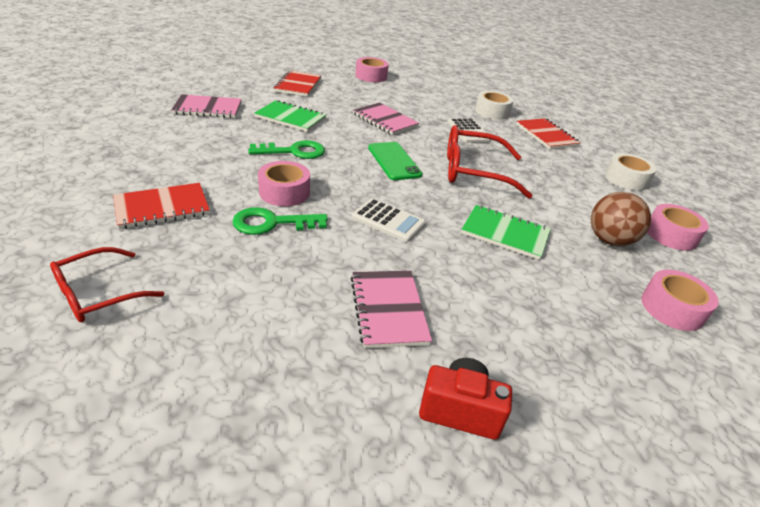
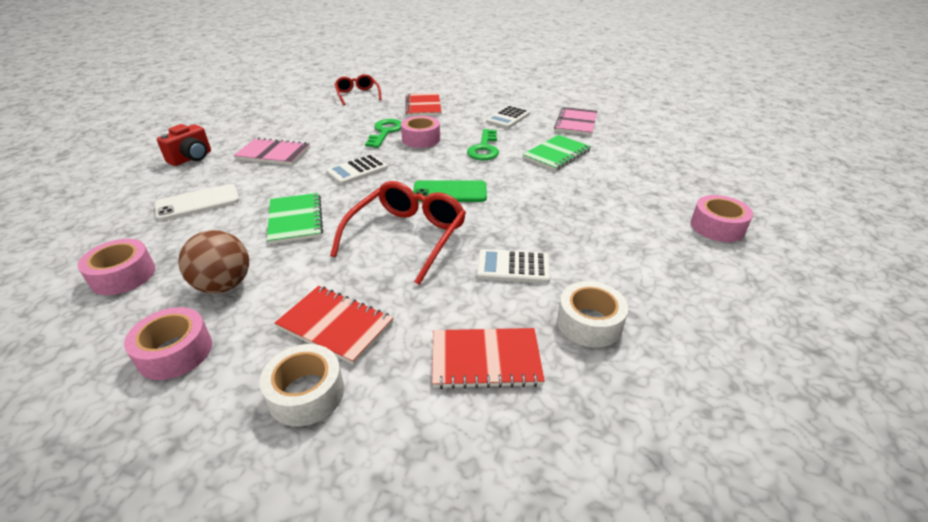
camera: 115 degrees right, 0 degrees up
(200, 143) = (508, 118): none -> white calculator
(298, 85) = (652, 168): red notebook -> red notebook (335, 325)
(385, 120) = (551, 206): pink notebook -> none
(505, 233) = (295, 220): green notebook -> green notebook turned 60 degrees counterclockwise
(545, 323) = (198, 202): none -> white phone

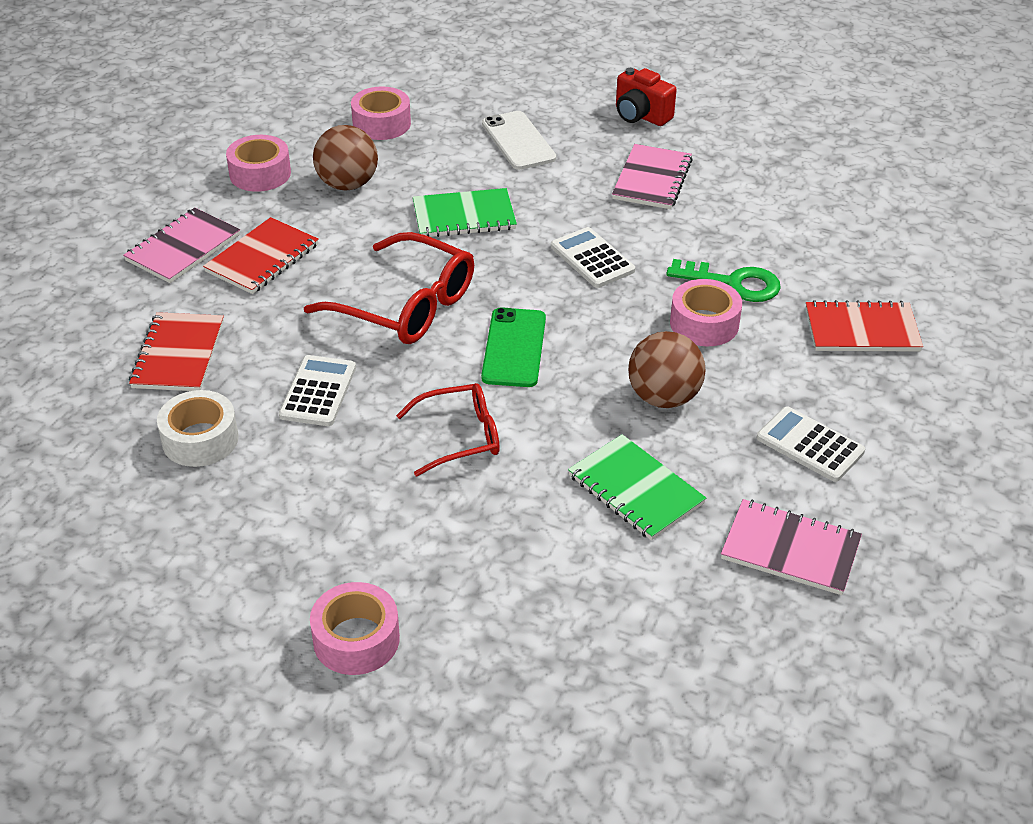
camera: 95 degrees right, 5 degrees up
(306, 393) = (183, 248): white tape -> pink notebook
(357, 95) = (912, 246): red glasses -> red glasses (460, 436)
(484, 148) = (663, 397): green key -> brown ball

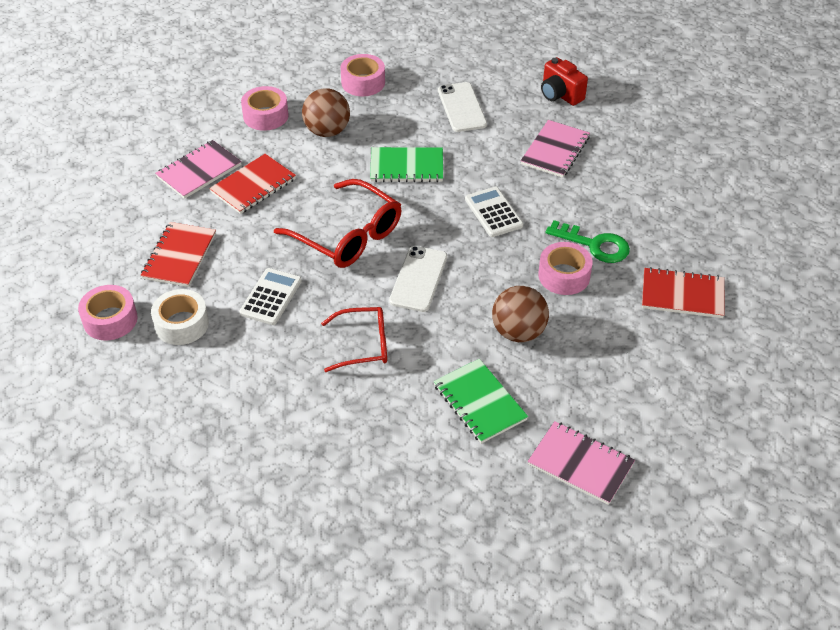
camera: 10 degrees right, 5 degrees up
(356, 639) = (257, 489): pink tape -> pink tape (110, 320)
(514, 348) = (418, 279): green phone -> white phone
(810, 445) = (617, 384): white calculator -> none

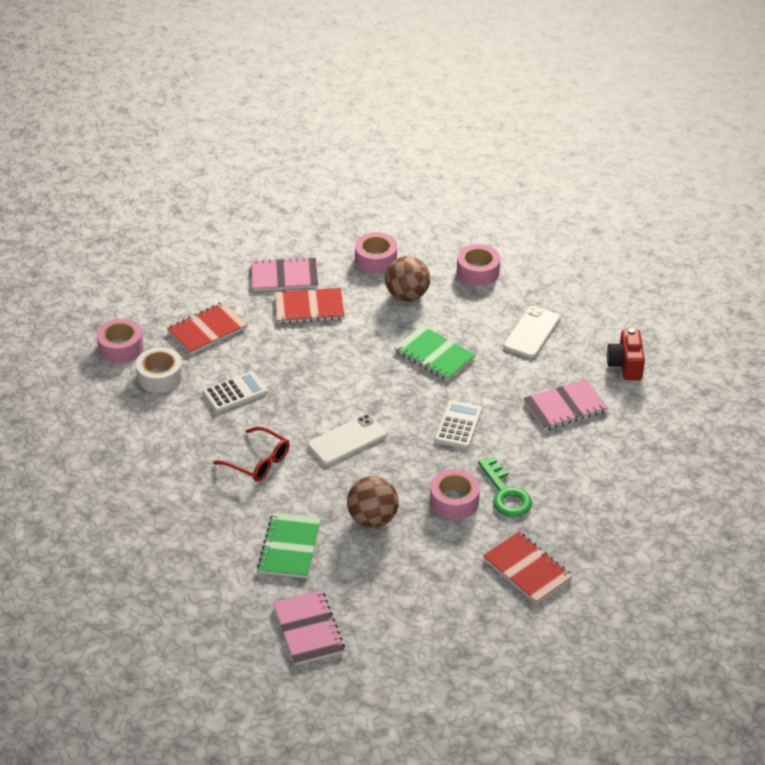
camera: 40 degrees right, 5 degrees down
(348, 236) = (334, 381): red glasses -> none

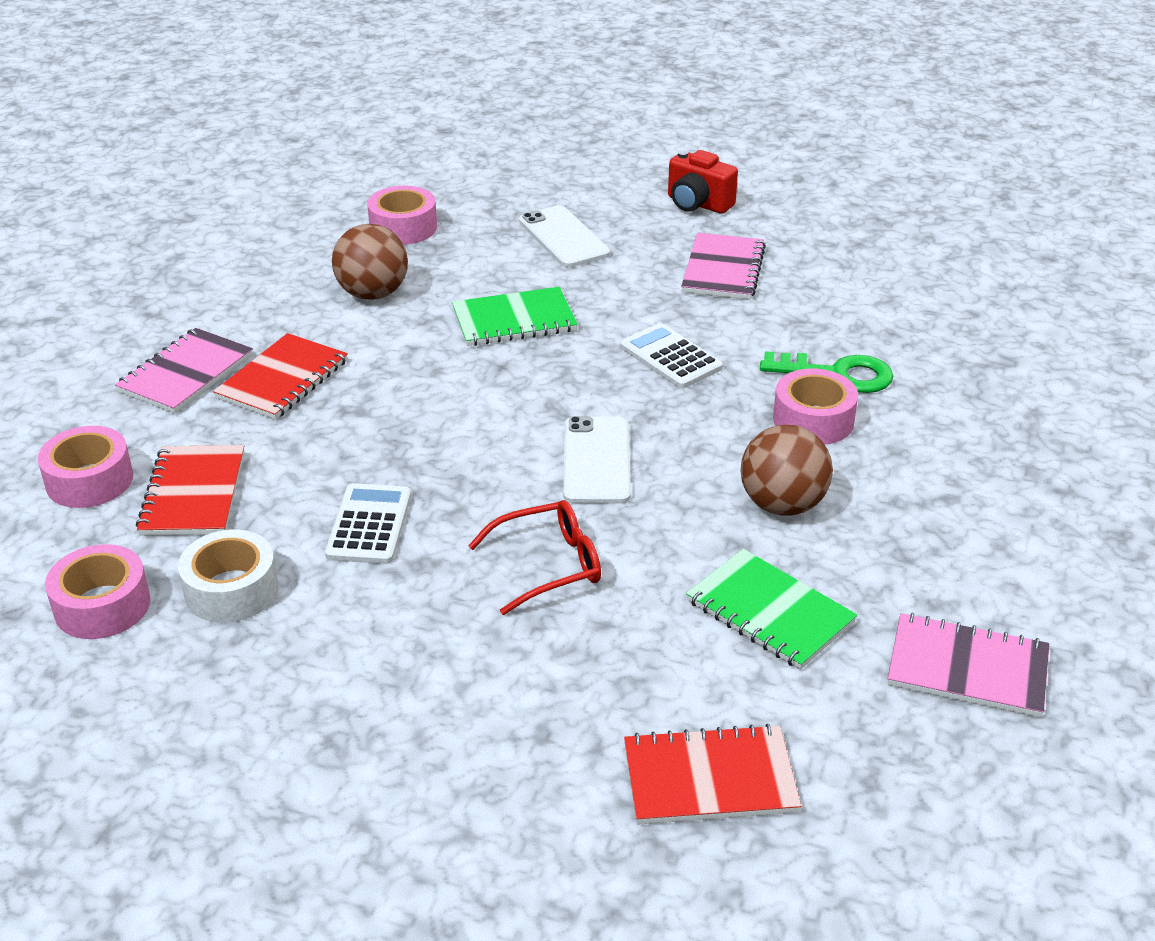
camera: 55 degrees left, 5 degrees down
(376, 260) = (268, 288): pink tape -> pink tape (89, 480)
(527, 569) = (995, 416): red notebook -> red notebook (709, 779)

